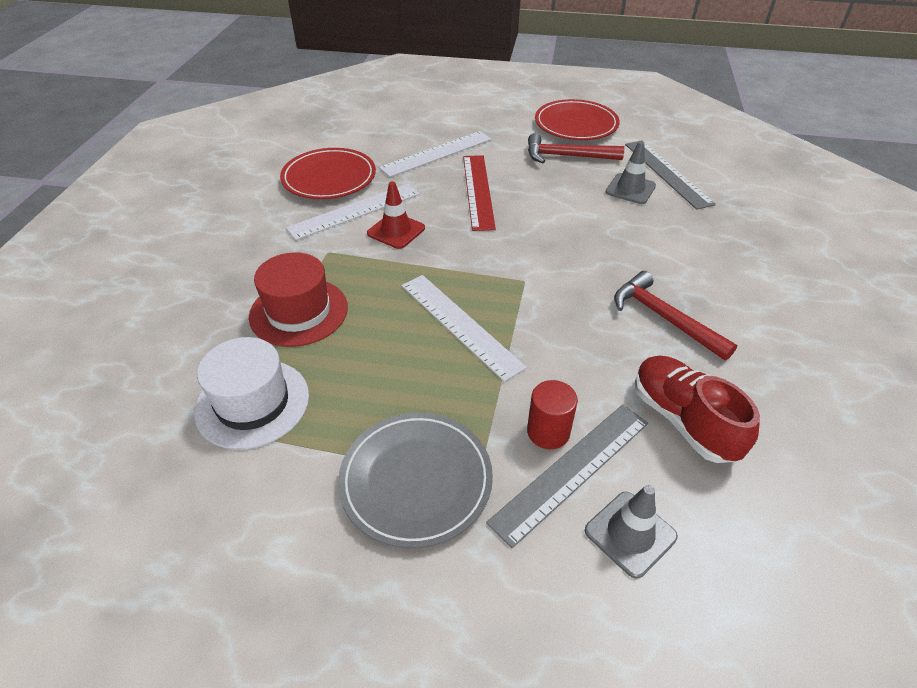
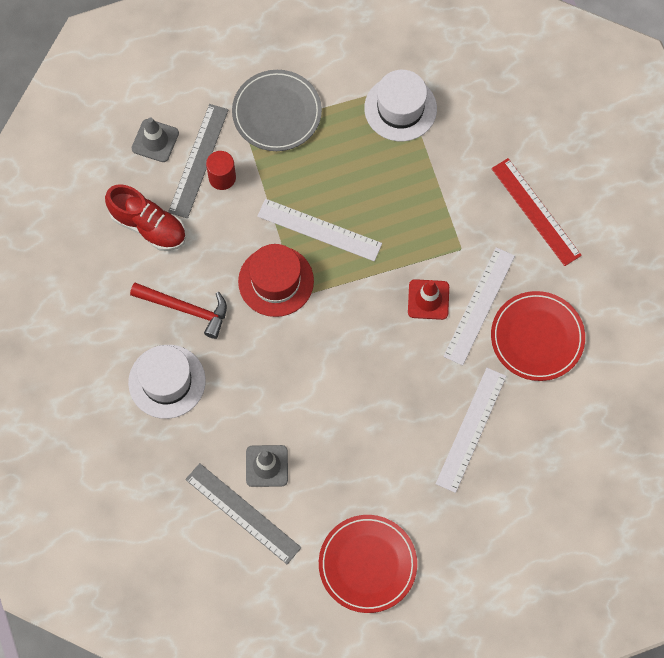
camera: 150 degrees right, 25 degrees up
(299, 312) = (432, 184): red hat -> red hat (276, 281)
(478, 191) = (397, 389): red ruler -> red ruler (536, 211)
(566, 156) = (348, 493): red hammer -> none
(710, 270) = (167, 381): none -> white hat

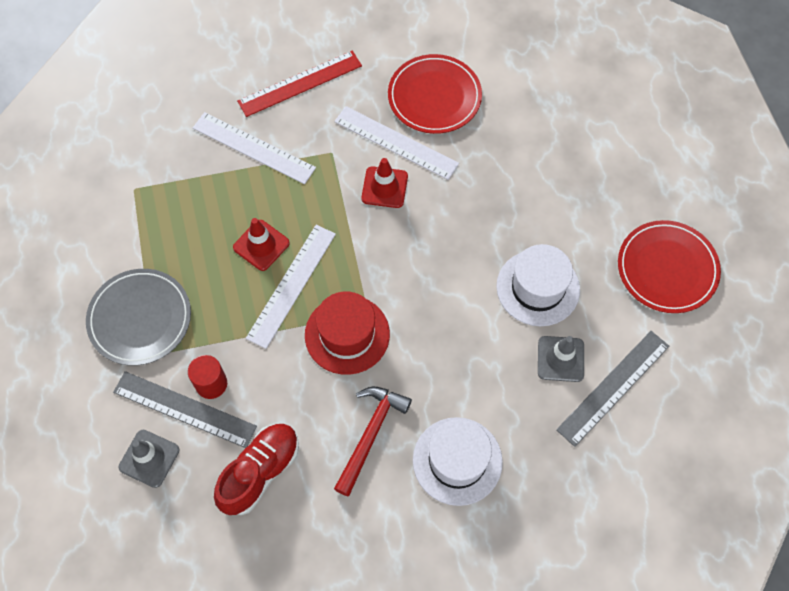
camera: 85 degrees left, 5 degrees down
(356, 199) = (261, 245): none -> red traffic cone
(400, 108) = (160, 193): white hat -> white hat (538, 288)
(471, 429) = (527, 162): white ruler -> white ruler (253, 148)

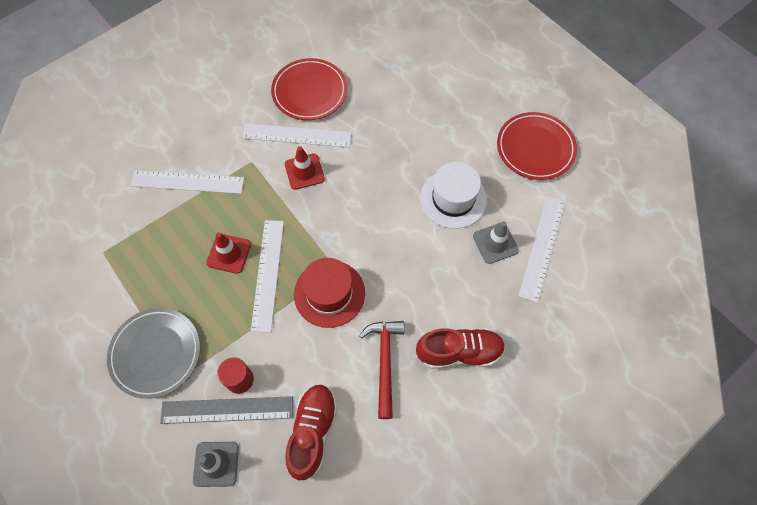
camera: 25 degrees left, 0 degrees up
(300, 83) = (201, 120): red ruler -> none
(457, 461) = (459, 352): white hat -> red shoe
(613, 387) = (542, 247): grey ruler -> white ruler

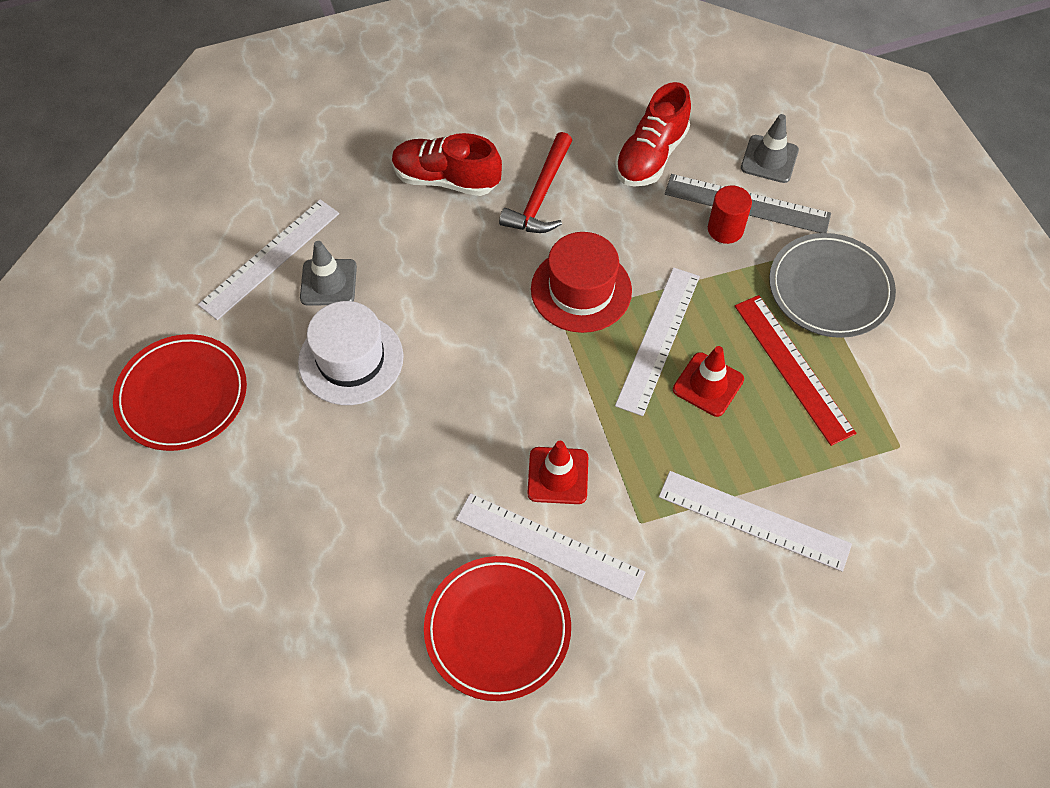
camera: 160 degrees left, 5 degrees down
(175, 283) = (793, 368): none -> red ruler

